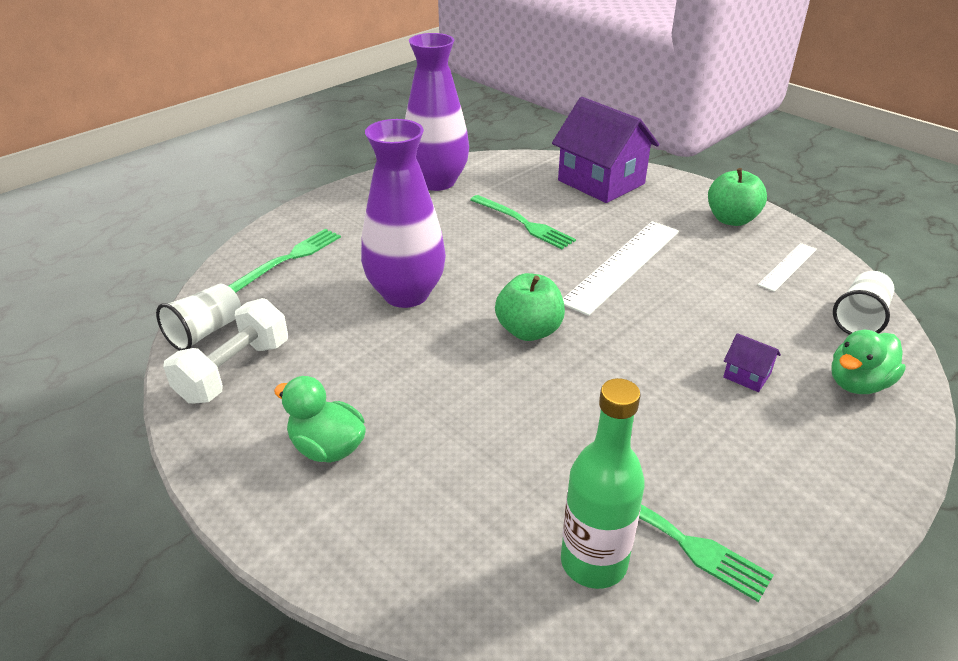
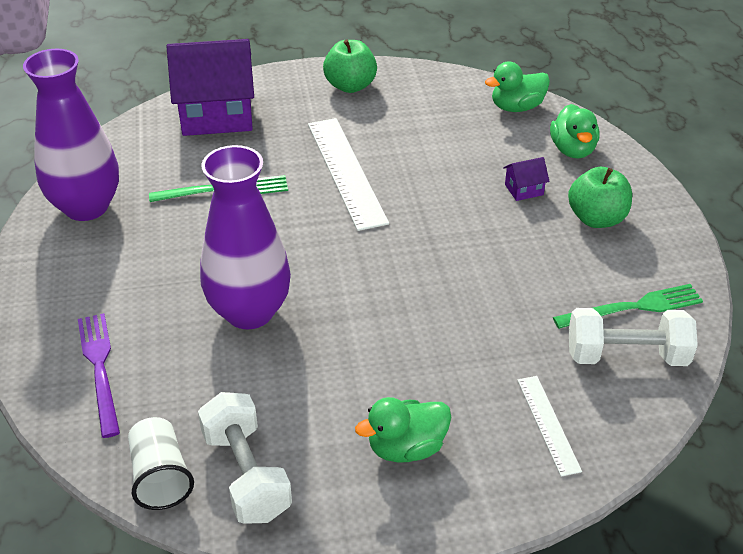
camera: 55 degrees left, 5 degrees up
(288, 259) = (100, 368): green fork -> purple fork
(529, 331) = (374, 265): green apple -> green apple (596, 219)
(593, 562) = (626, 356): green bottle -> white dumbbell
(787, 266) = (433, 99): white ruler -> white ruler (548, 424)
(860, 318) = (516, 107): white cup -> green duck

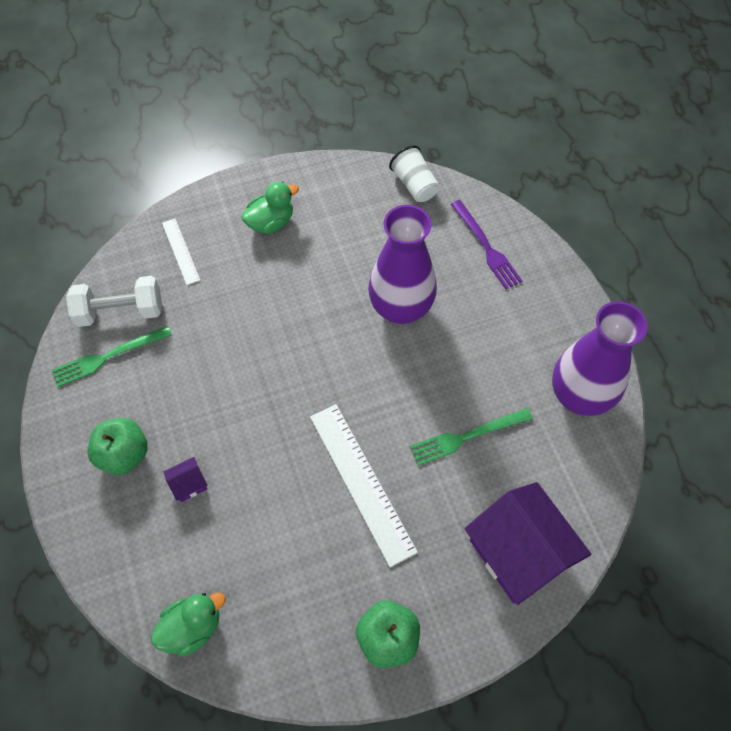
camera: 170 degrees right, 20 degrees up
(217, 115) = (518, 553): purple house -> purple house turned 75 degrees clockwise
(246, 474) = (364, 193): white dumbbell -> none
(572, 150) = (136, 556): green duck -> none

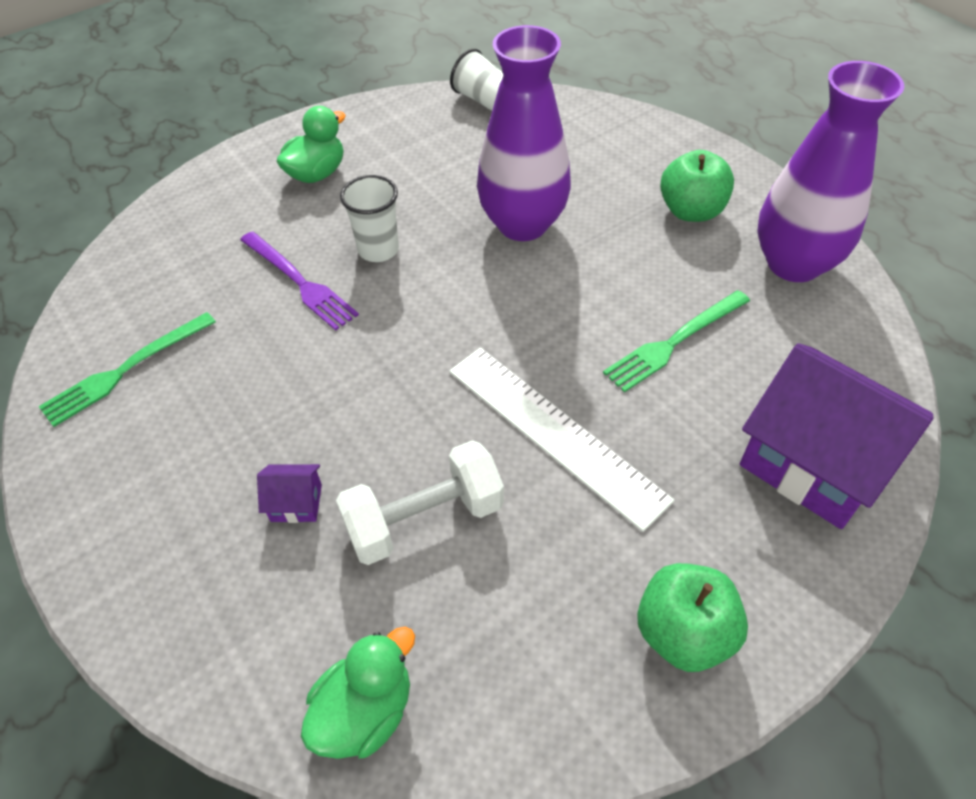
camera: 15 degrees left, 10 degrees down
(120, 311) = (131, 312): white dumbbell -> white dumbbell (424, 519)
(124, 454) = (181, 489): green apple -> green apple (691, 211)
(181, 251) = (202, 227): white ruler -> none
(189, 484) = (296, 503): purple house -> purple house turned 45 degrees clockwise
(294, 303) = (378, 250): none -> white cup
(486, 247) = (601, 142): purple fork -> purple fork (299, 282)

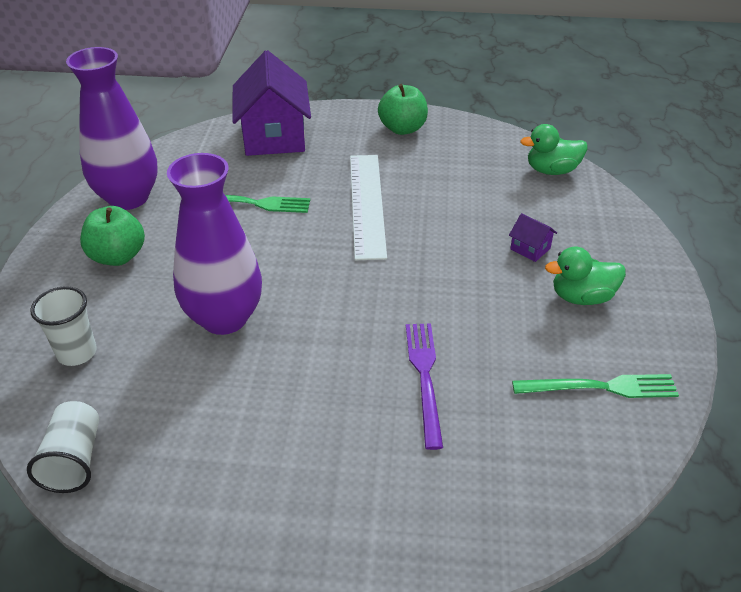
camera: 140 degrees left, 10 degrees down
(317, 173) = (314, 484): green duck -> green duck (581, 297)
(378, 250) = (343, 366): white cup -> white cup (77, 353)
(424, 519) = (469, 209): white dumbbell -> none

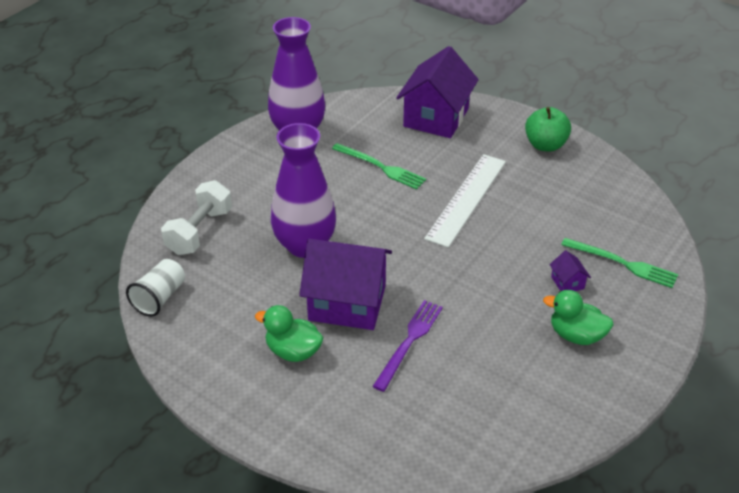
camera: 30 degrees right, 0 degrees up
(77, 353) = (199, 231): white cup -> white dumbbell
(118, 256) = (264, 174): green apple -> none
(322, 363) = (347, 303): none -> purple house
(551, 170) = (644, 226): green duck -> green duck (293, 351)
(600, 387) = (531, 403): green fork -> green fork (622, 263)

